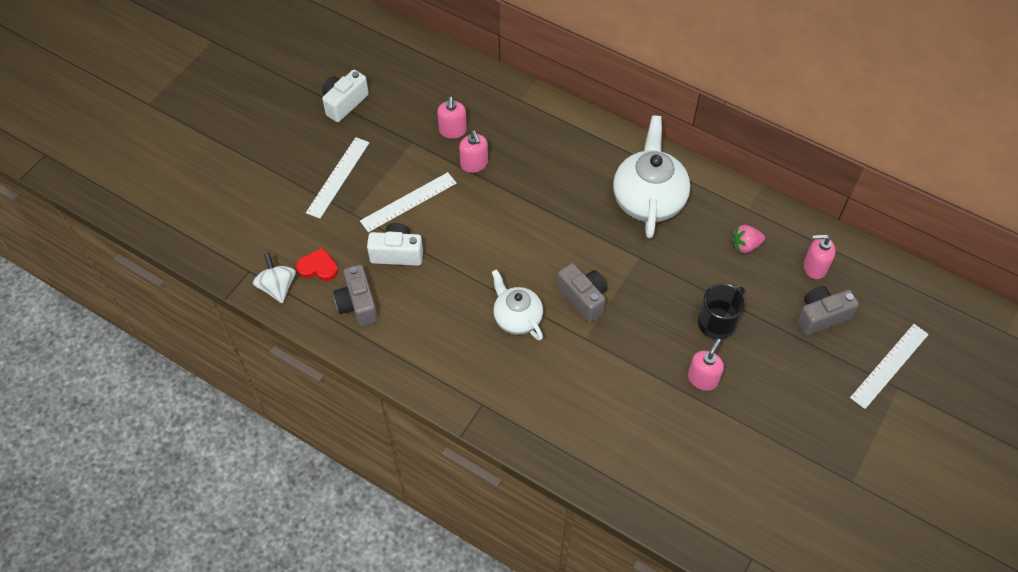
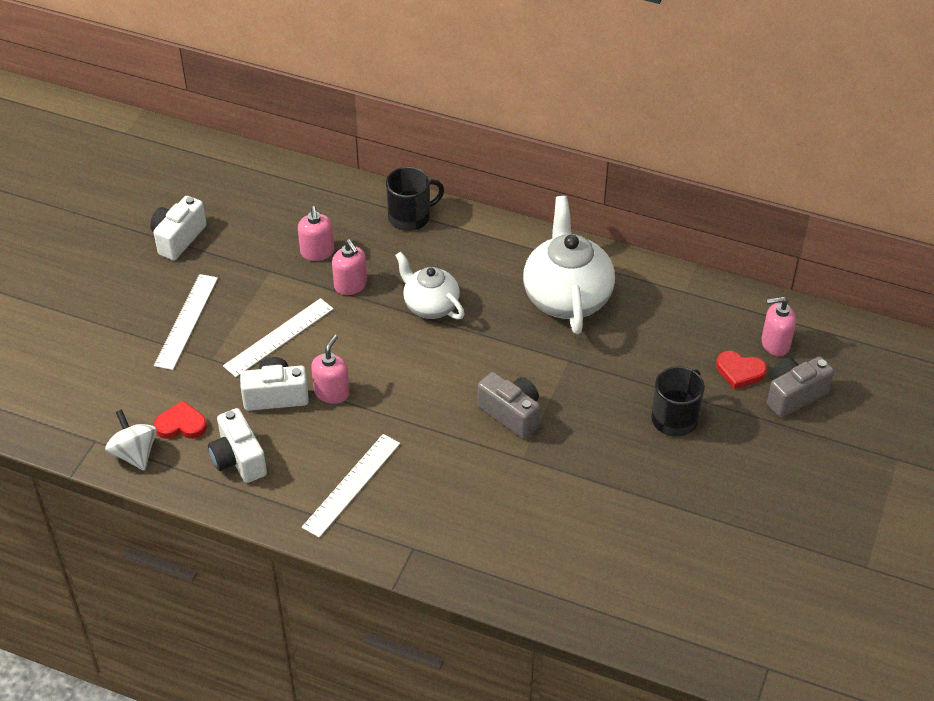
camera: 10 degrees left, 10 degrees down
(357, 304) = (238, 459): grey camera -> white camera
(517, 318) = (436, 447): white teapot -> white teapot (430, 305)
(533, 109) = (410, 217): none -> black mug
(702, 379) = (670, 482): pink soap dispenser -> pink soap dispenser (332, 392)
(745, 245) = (690, 331): pink strawberry -> none
(779, 288) = (739, 371): none -> red heart
(889, 365) = (883, 436): white ruler -> white ruler (352, 485)

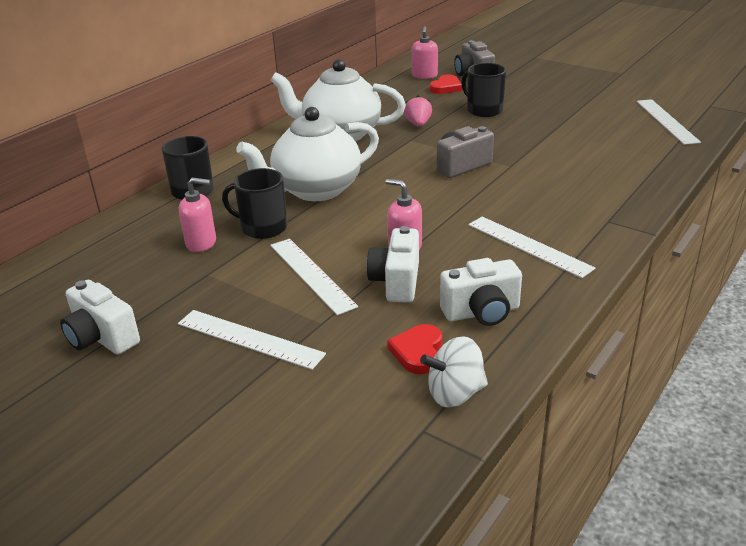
camera: 75 degrees left, 15 degrees down
(350, 285) = (263, 227): pink soap dispenser -> black mug
(430, 305) = (315, 190): white teapot -> white teapot, size x1.63
(613, 361) = (418, 124): none -> pink strawberry
(696, 613) = (666, 121): none -> white ruler

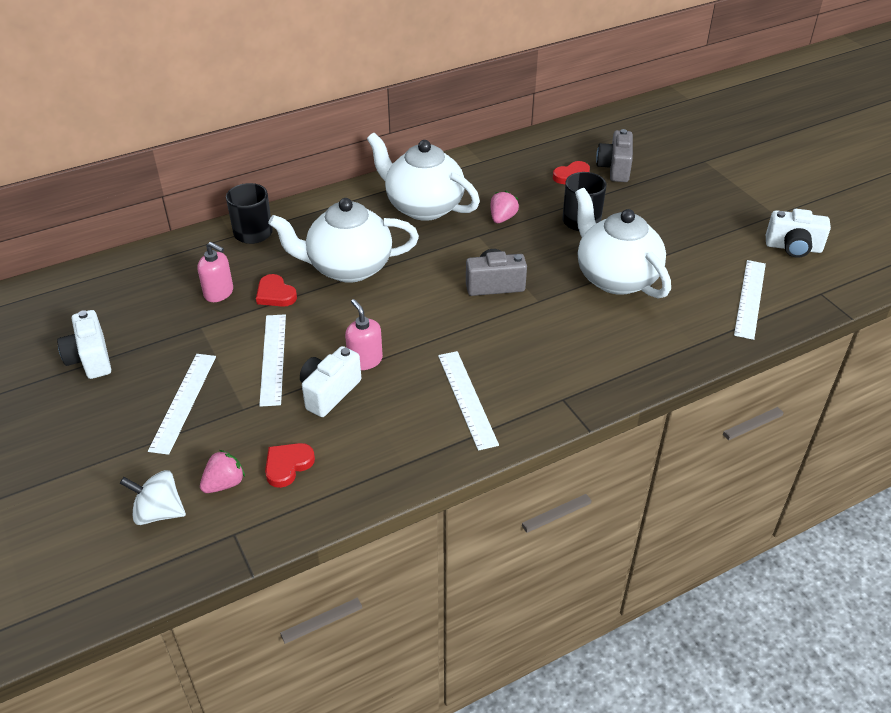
camera: 25 degrees right, 10 degrees up
(249, 339) = (183, 402): white ruler -> white ruler turned 45 degrees clockwise
(263, 227) = (275, 294): black mug -> red heart
(366, 391) = (224, 484): none -> pink strawberry
(424, 76) = (566, 153): pink soap dispenser -> none
(455, 393) = (281, 514): white spinning top -> white spinning top (159, 512)
(481, 312) = (367, 450): white camera -> white camera (793, 247)
(553, 136) = (615, 277): none -> white teapot

